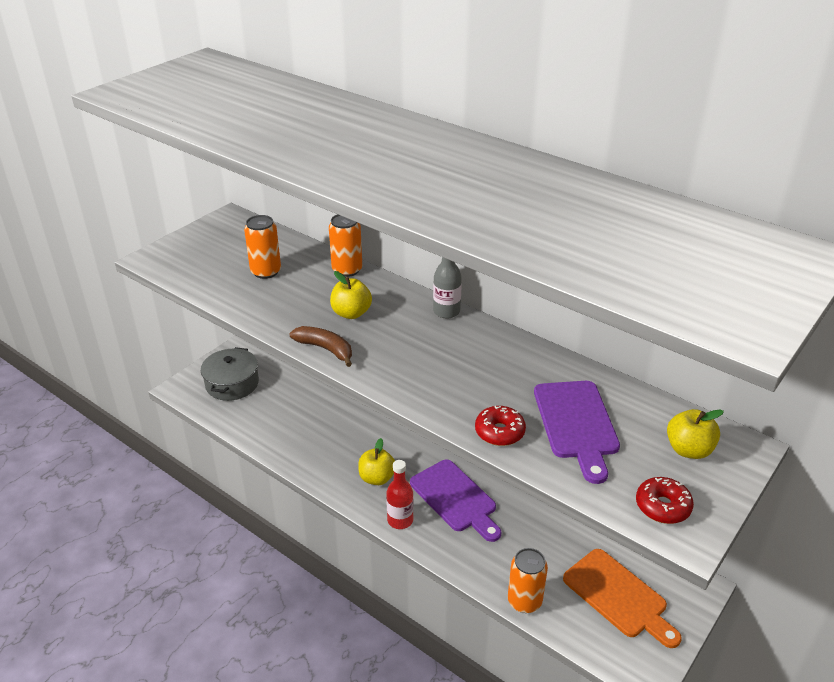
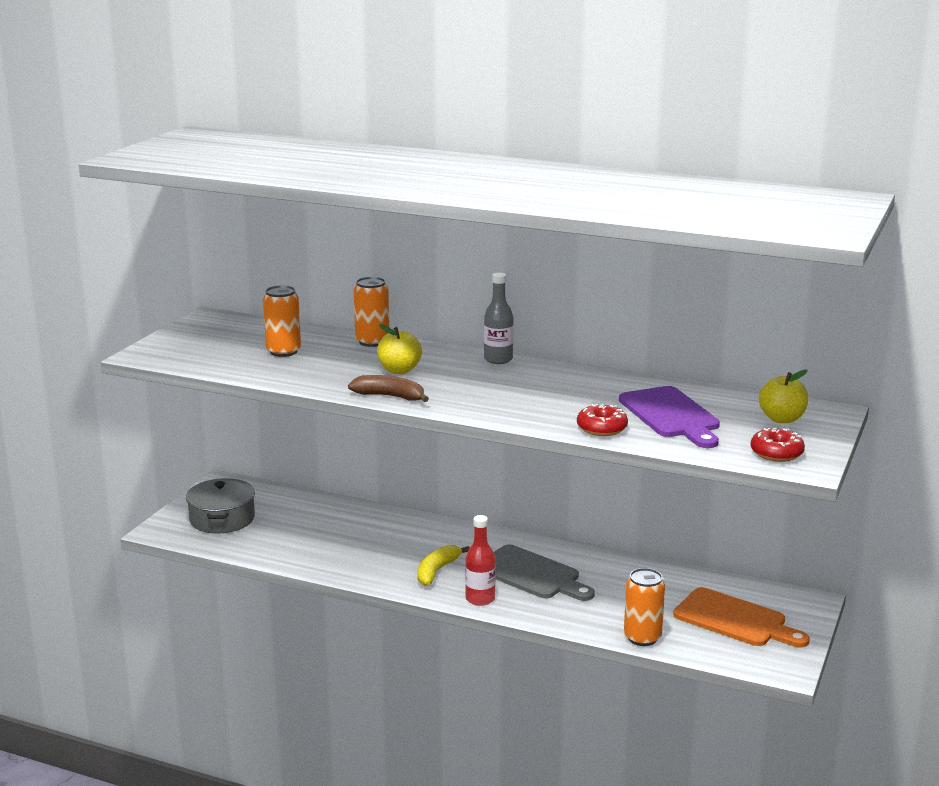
camera: 15 degrees left, 15 degrees down
(377, 478) = (437, 571): yellow apple -> yellow banana
(455, 498) = (531, 574): purple cutting board -> grey cutting board

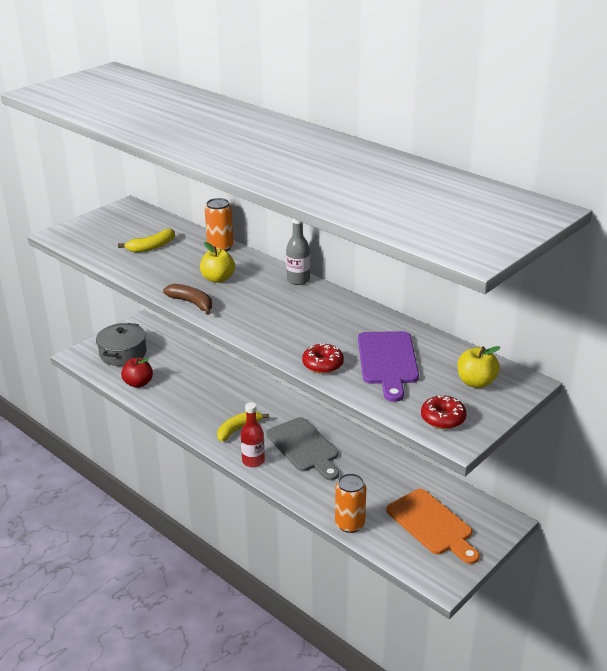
camera: 20 degrees right, 10 degrees up
(268, 547) = (138, 383): none -> red apple
(283, 351) = (152, 247): orange can -> yellow banana

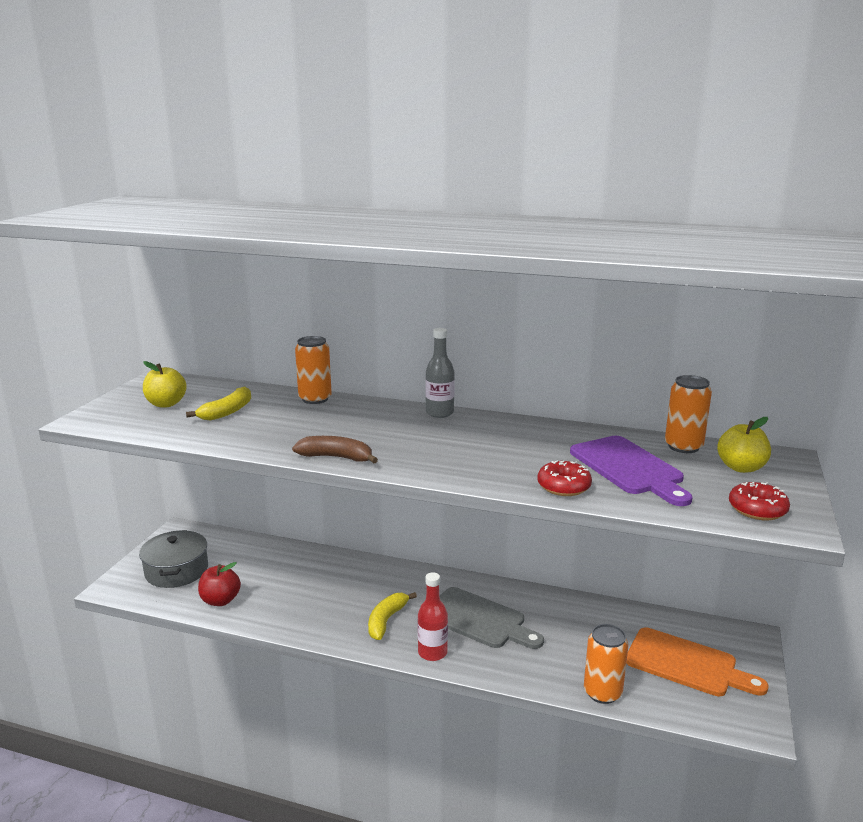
camera: 25 degrees left, 10 degrees down
(218, 279) = (344, 428): yellow apple -> yellow apple (166, 404)
(453, 353) = (683, 446): none -> orange can

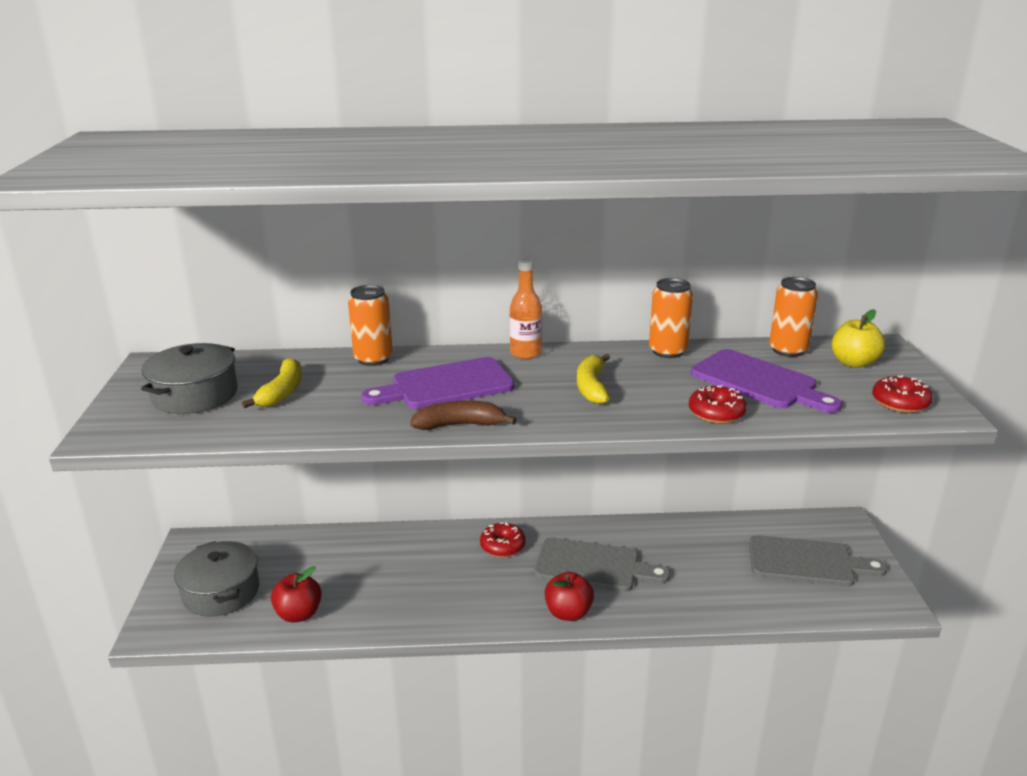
camera: 20 degrees left, 5 degrees up
(166, 404) = (195, 395): yellow apple -> grey pot
(353, 427) = (446, 385): none -> purple cutting board
(386, 620) = (500, 591): yellow banana -> yellow banana (591, 387)
(411, 585) = (502, 546): none -> red donut
(432, 653) = (568, 613): red bottle -> red apple
(439, 413) = (525, 353): grey bottle -> orange bottle
(602, 692) = (751, 610): orange can -> orange can (667, 351)
(686, 664) = (806, 562): orange cutting board -> grey cutting board

